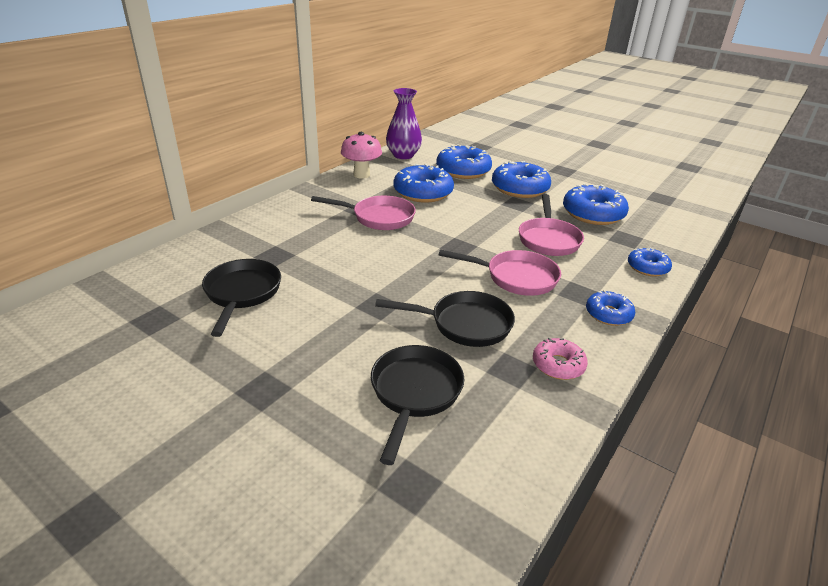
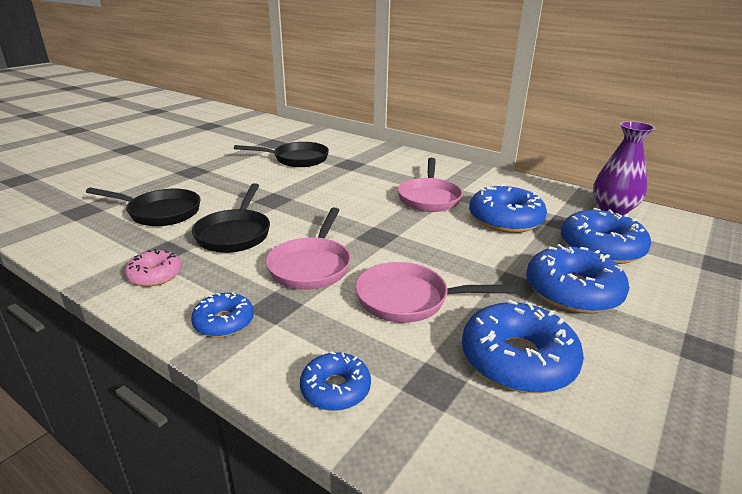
camera: 90 degrees right, 5 degrees down
(361, 175) = (529, 188): pink mushroom -> none

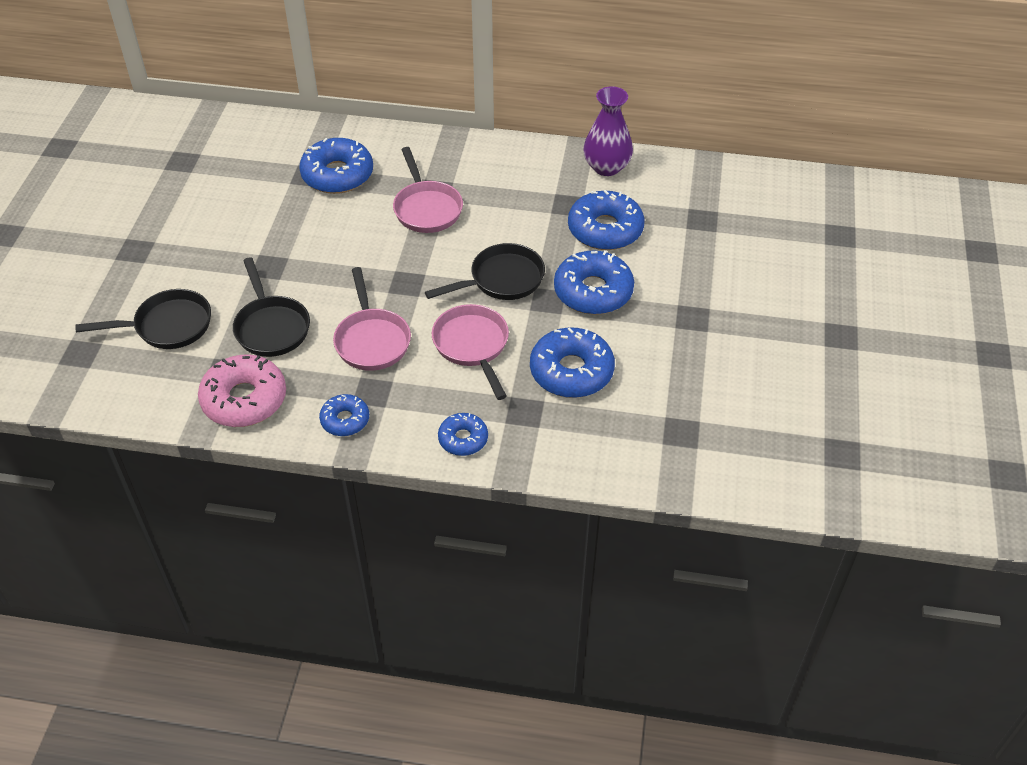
camera: 25 degrees left, 20 degrees up
(155, 275) = (244, 399): pink donut -> pink donut, size x1.76
(296, 159) = (239, 186): black pan -> black pan (501, 280)
(409, 299) = (472, 346): pink pan -> pink pan turned 90 degrees clockwise
(505, 219) = (513, 218): blue donut -> blue donut (337, 175)

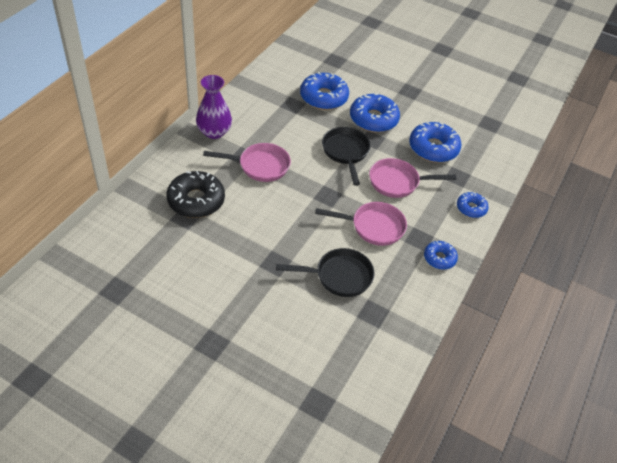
camera: 75 degrees left, 0 degrees up
(167, 326) = (311, 338): black pan -> none
(244, 399) = (404, 307): pink donut -> none
(337, 175) = (196, 200): blue donut -> black donut
(606, 167) = (268, 78): purple vase -> purple vase (214, 132)

